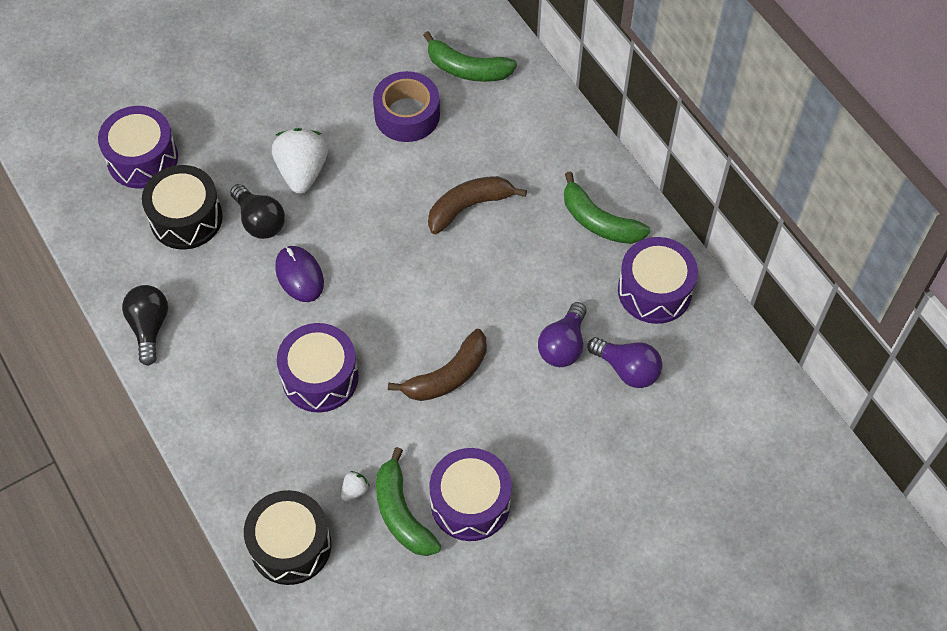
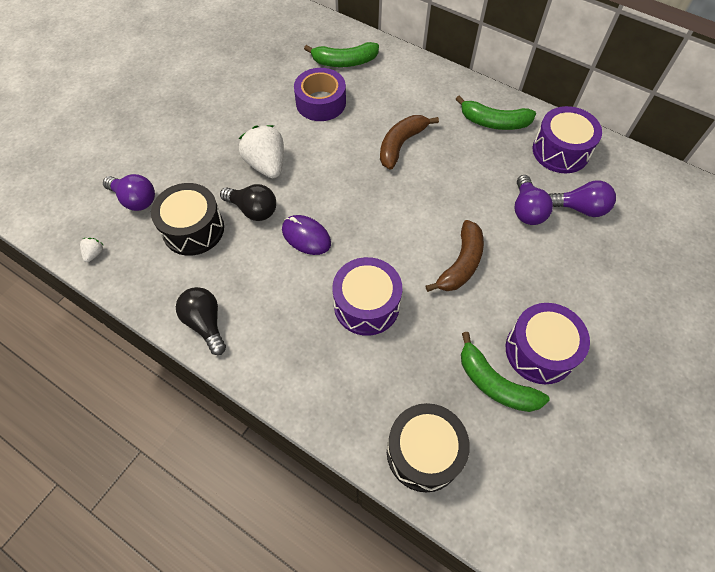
camera: 25 degrees left, 0 degrees up
(142, 158) = (135, 200): purple drum -> purple light bulb
(355, 490) = (447, 382): white strawberry -> white strawberry (94, 253)

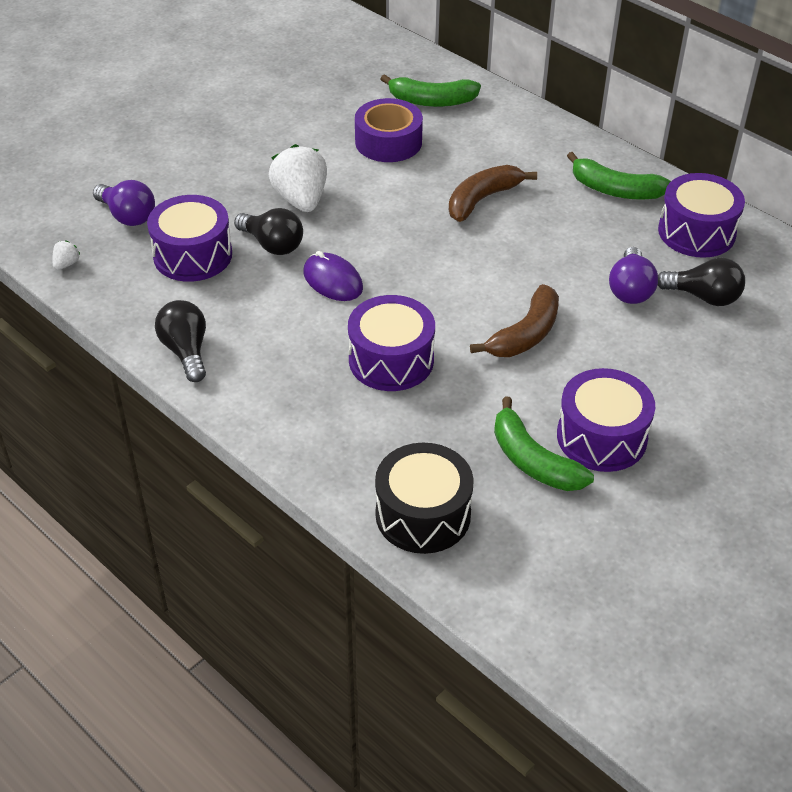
camera: 10 degrees right, 15 degrees down
(193, 229) = (193, 255): black drum -> purple drum
(580, 208) = (703, 297): purple light bulb -> black light bulb

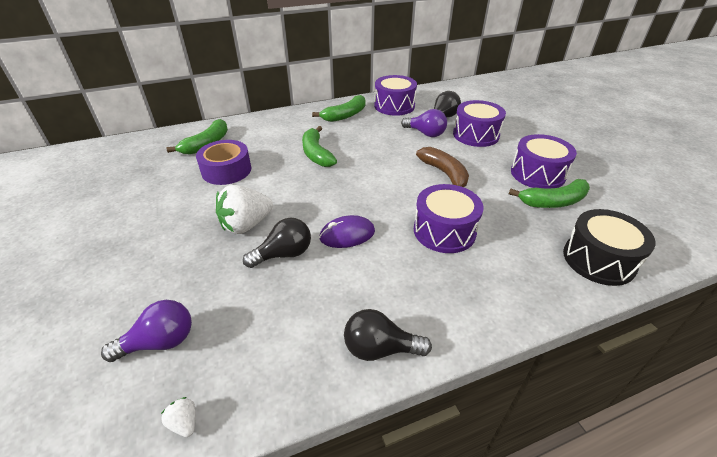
camera: 65 degrees left, 5 degrees down
(193, 255) = (257, 307): purple drum -> purple drum (476, 135)
(301, 200) = (246, 225): white strawberry -> white strawberry turned 45 degrees counterclockwise
(482, 199) = (316, 154): brown banana -> green banana

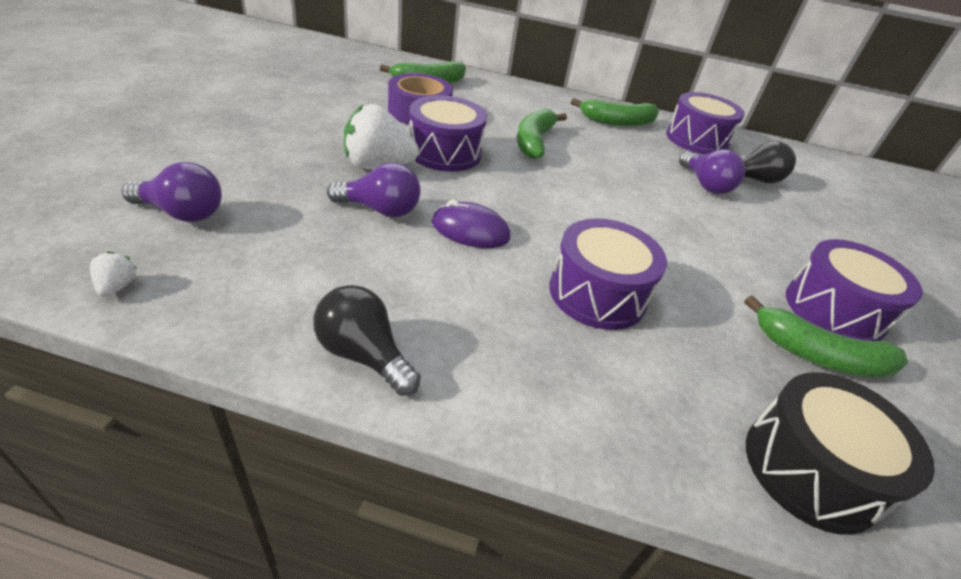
camera: 30 degrees right, 0 degrees up
(284, 254) = (380, 210): black light bulb -> purple light bulb
(444, 174) = (678, 237): brown banana -> none
(476, 135) = (783, 220): purple drum -> purple drum (444, 152)

